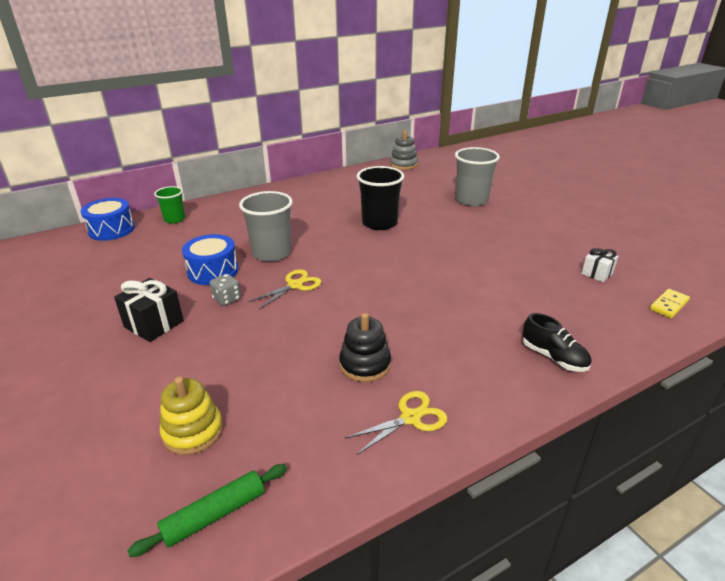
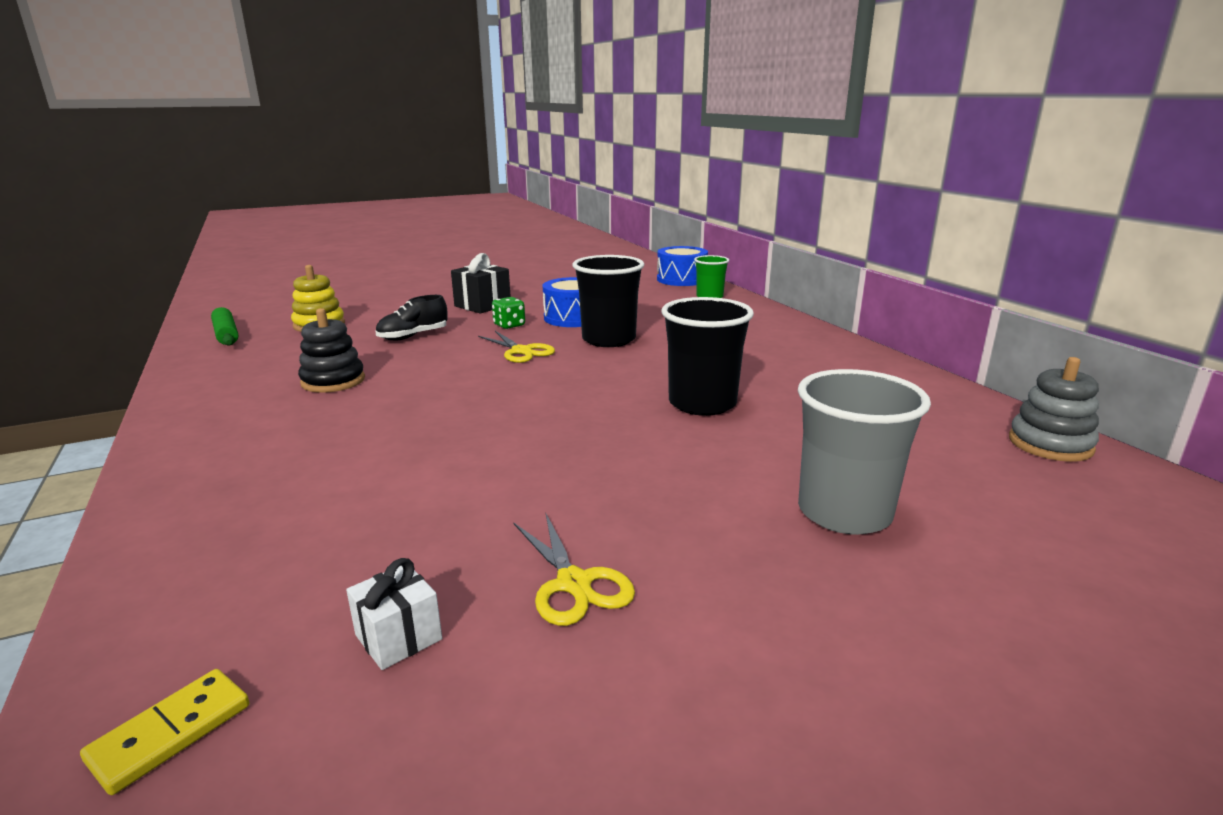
camera: 95 degrees right, 10 degrees down
(227, 299) = (509, 325): grey dice -> green dice
(272, 253) = (608, 339): grey cup -> black cup
(410, 418) = (226, 397): yellow scissors -> yellow scissors (574, 583)
(553, 357) = (204, 502): black shoe -> black shoe (413, 336)
(668, 305) = (171, 733): yellow domino -> yellow domino turned 75 degrees clockwise

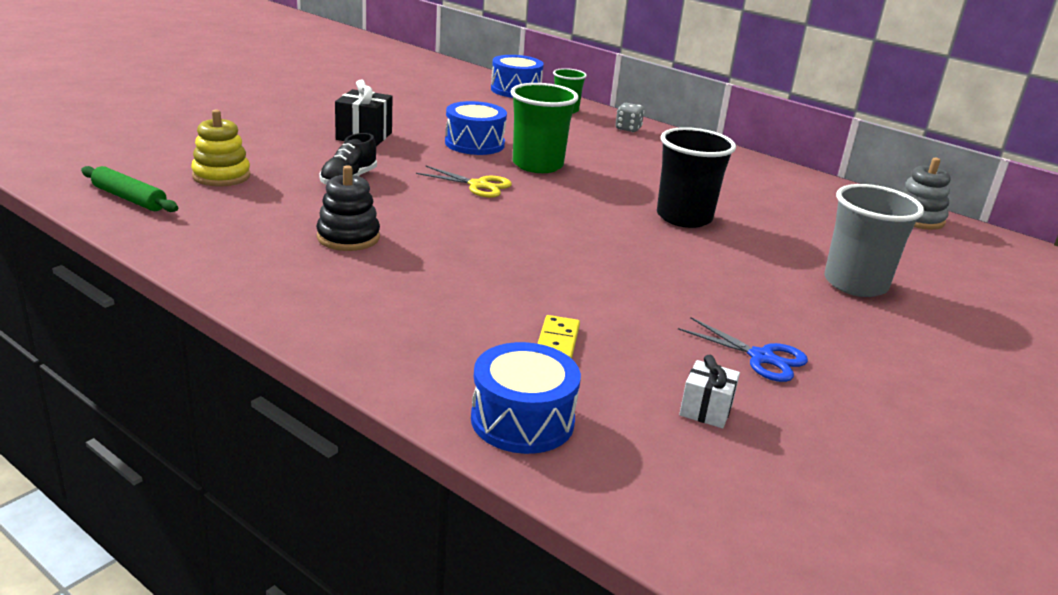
camera: 30 degrees left, 5 degrees up
(171, 733) = (656, 488): yellow domino -> yellow domino (557, 342)
(181, 591) = (522, 420): none -> blue drum
(509, 325) = (426, 158): green dice -> none
(574, 583) = (761, 357): yellow scissors -> blue scissors
(608, 339) = (537, 165): black cup -> green cup
(755, 316) = (628, 129): none -> grey dice

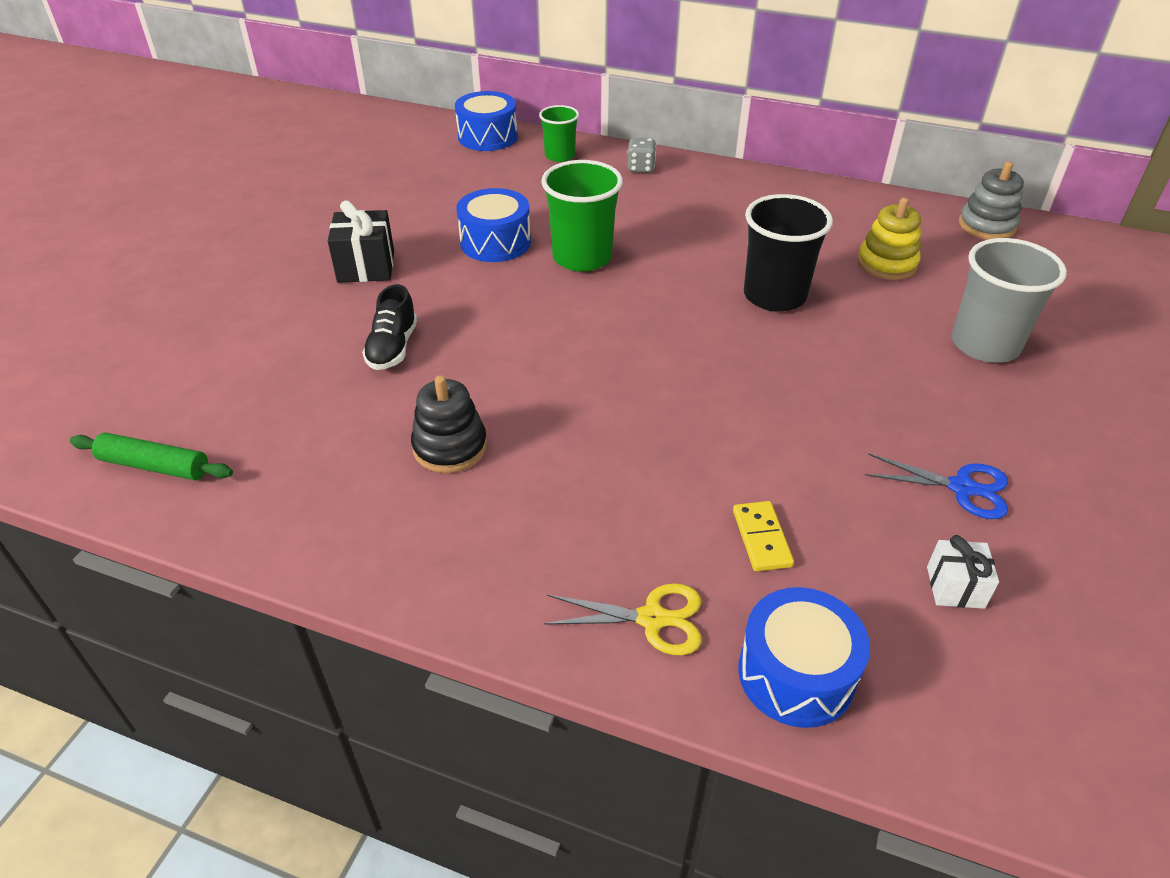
camera: 15 degrees left, 15 degrees up
(221, 176) = (242, 389): yellow stacking toy -> yellow stacking toy (887, 264)
(478, 185) = (539, 312): yellow scissors -> yellow scissors (652, 619)

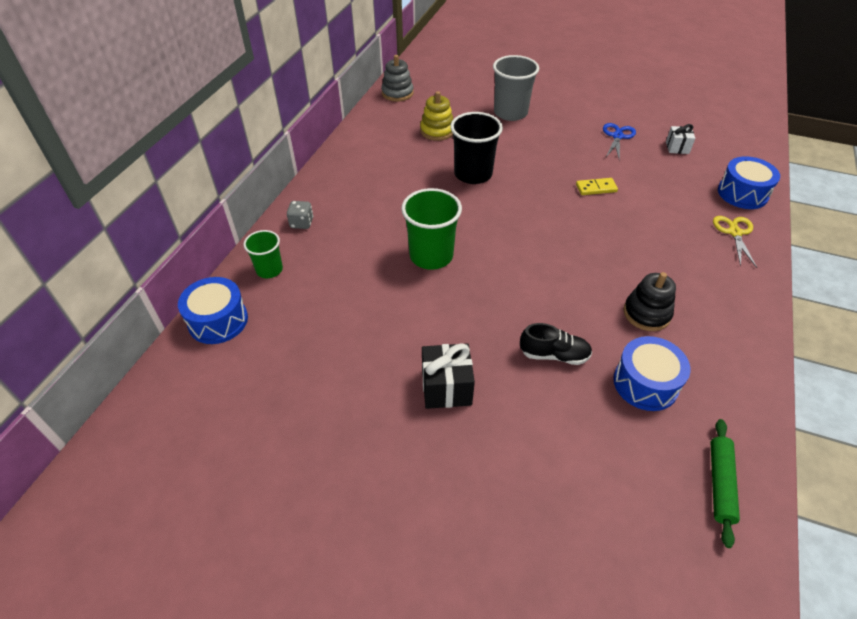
camera: 90 degrees left, 5 degrees up
(495, 242) = (409, 305): blue drum -> blue drum (645, 383)
(762, 538) = (671, 196): yellow domino -> yellow domino (596, 188)

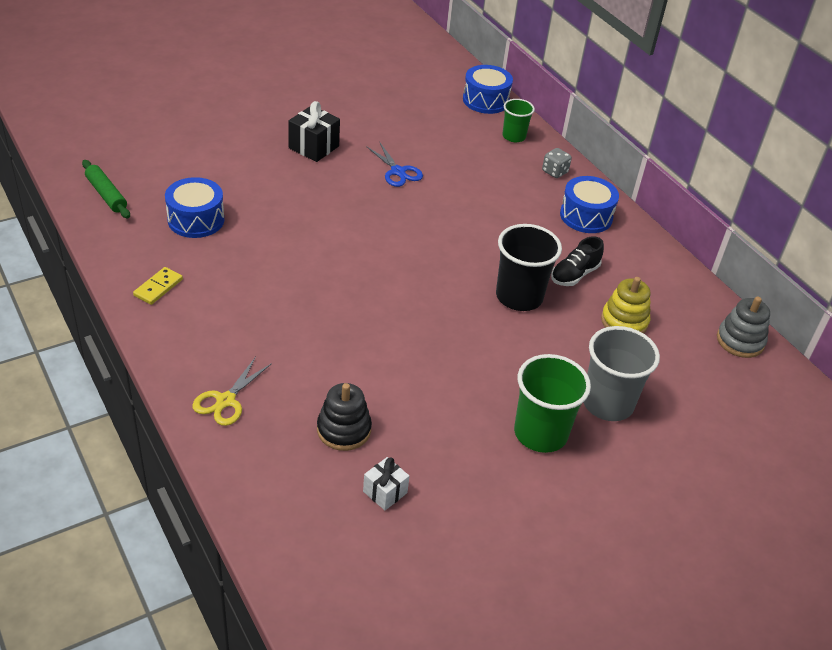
camera: 125 degrees right, 5 degrees down
(431, 256) = (437, 208): green cup -> green cup (540, 433)
(554, 355) = (272, 200): black shoe -> black shoe (574, 275)
(596, 188) = (401, 361): yellow domino -> yellow domino (158, 287)
(617, 136) = (464, 457): blue scissors -> blue scissors (398, 172)
(646, 313) = (237, 267): black stacking toy -> black stacking toy (344, 430)
(734, 232) = (225, 401): yellow scissors -> yellow scissors turned 75 degrees clockwise
(742, 193) = (255, 466): blue drum -> blue drum (586, 216)

